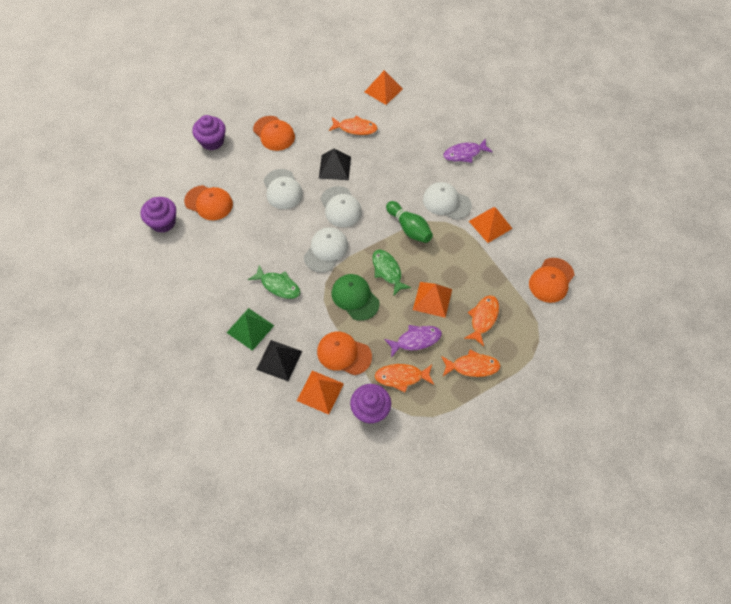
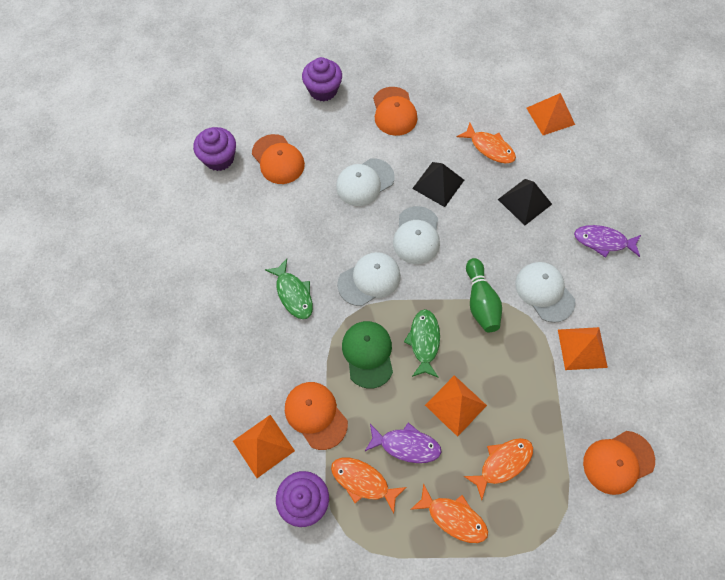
camera: 30 degrees right, 5 degrees up
(250, 328) = (234, 328): green pyramid -> none
(279, 360) = (243, 382): black pyramid -> black pyramid (525, 201)
(282, 189) = (364, 182): white cap -> white cap turned 45 degrees clockwise

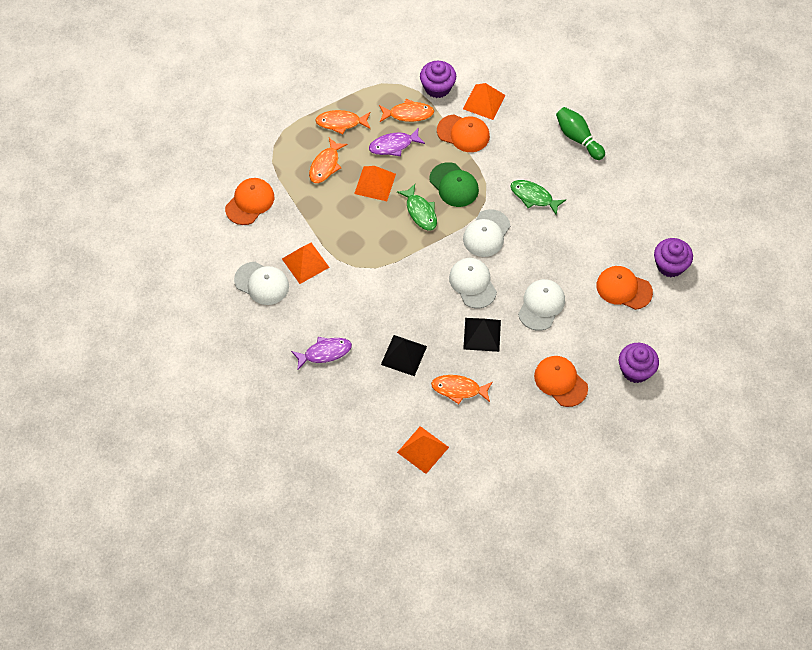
camera: 150 degrees right, 5 degrees down
(480, 302) = (395, 259): green bowling pin -> green bowling pin (578, 138)
(544, 292) = (352, 289): white cap -> white cap (262, 283)

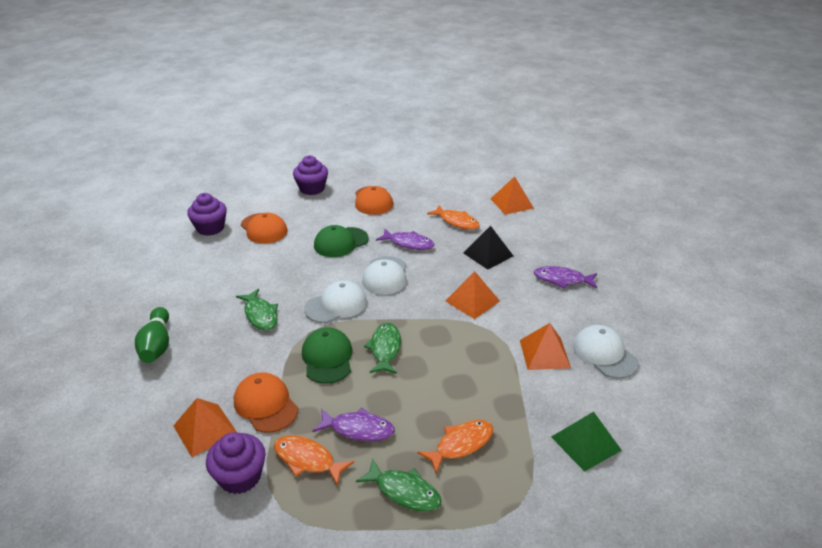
camera: 150 degrees left, 25 degrees down
(250, 202) = (586, 443): orange cap -> green pyramid
(341, 122) = (404, 491): orange fish -> green fish
(375, 183) = (413, 397): orange pyramid -> orange pyramid (472, 301)
(482, 334) = (408, 243): black pyramid -> purple fish
(541, 305) = (341, 242): white cap -> green cap

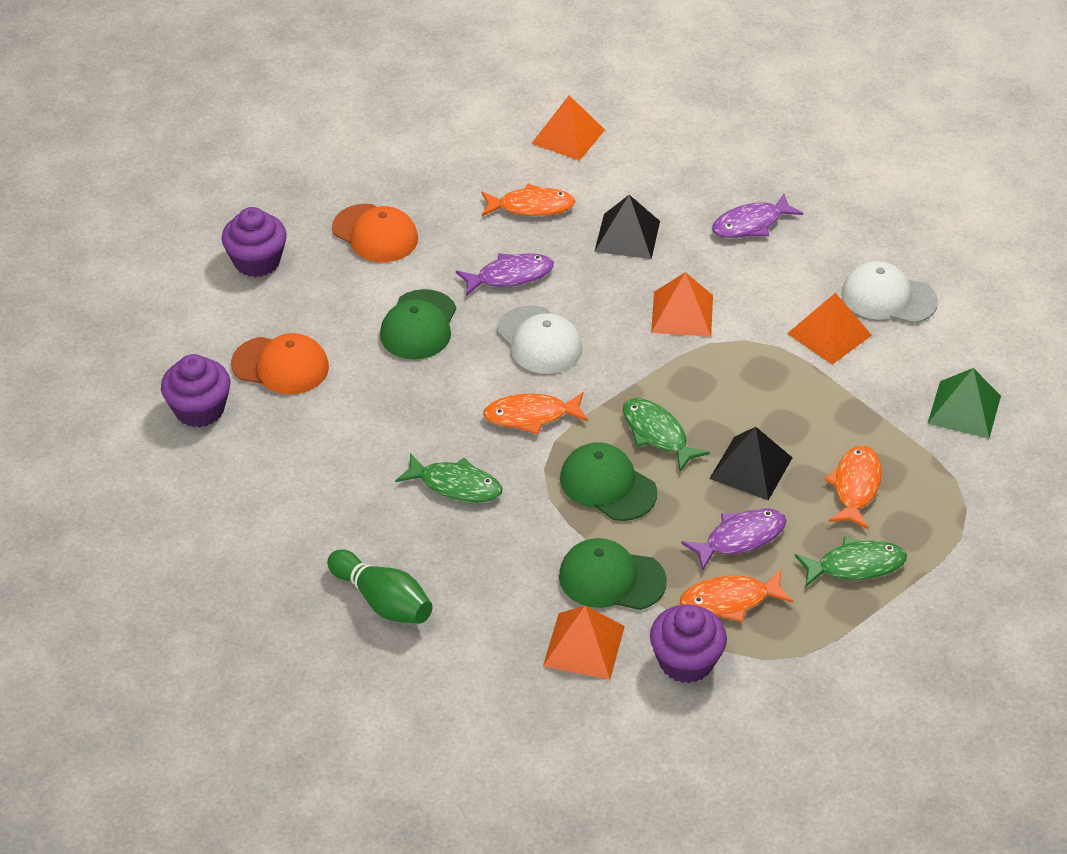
camera: 40 degrees left, 10 degrees up
(266, 405) = (611, 578): orange cap -> green cap
(336, 305) = (531, 416): white cap -> orange fish
(412, 395) = (750, 468): none -> black pyramid

